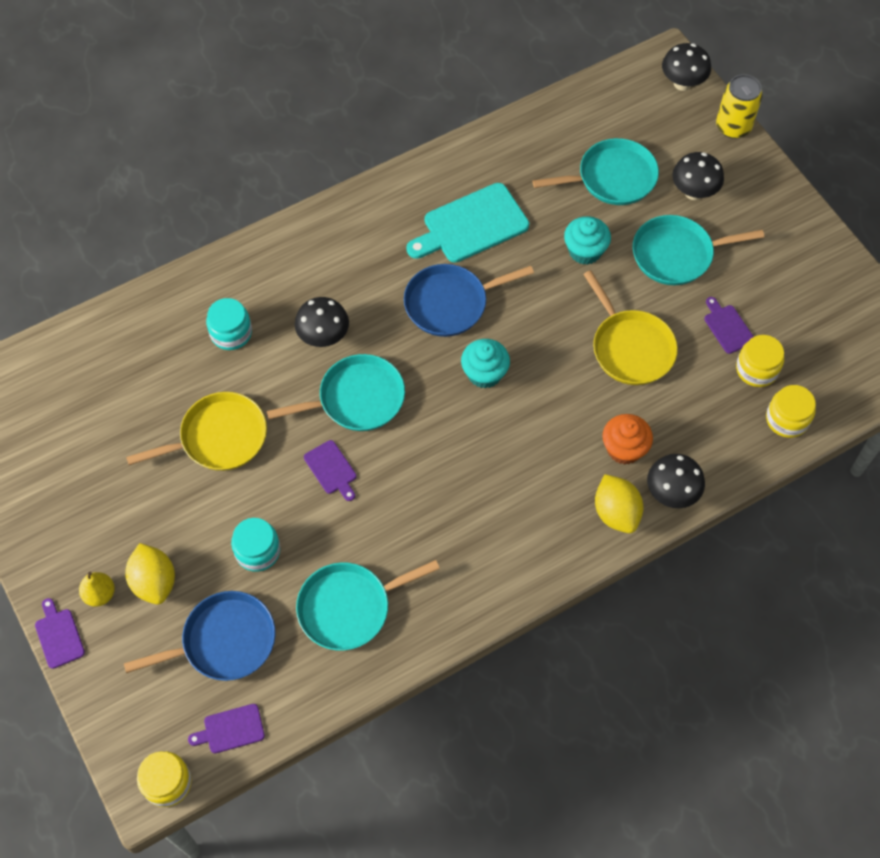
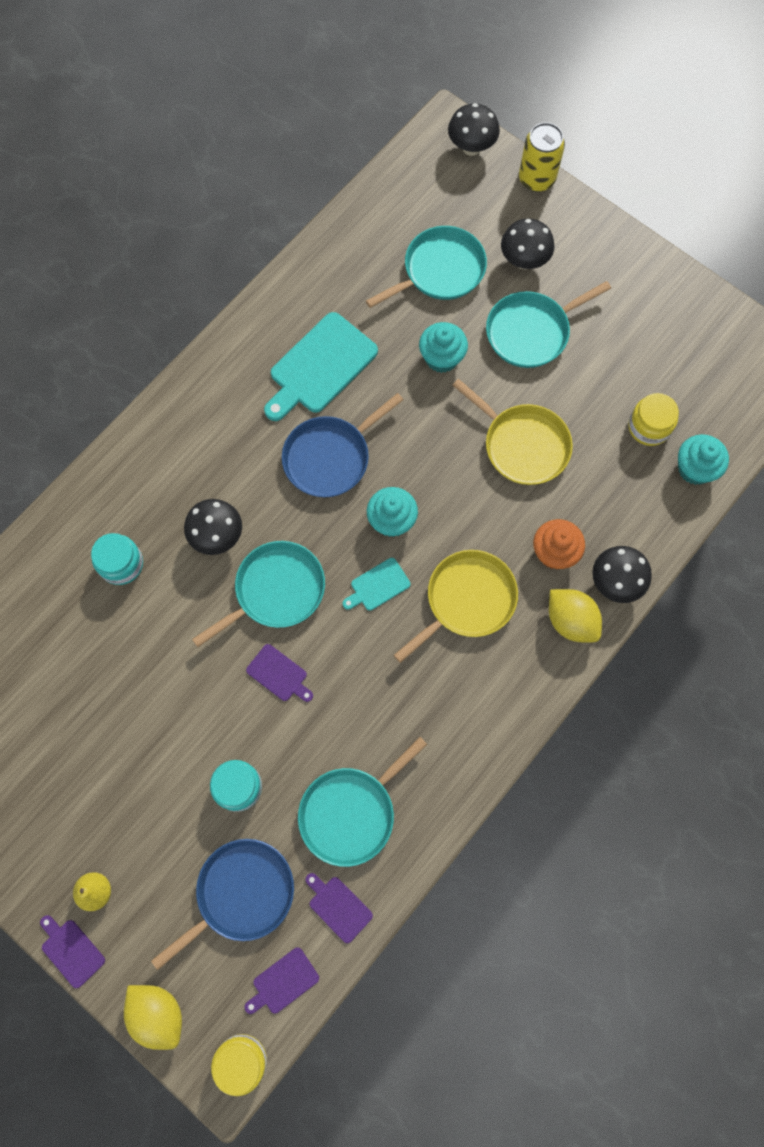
camera: 20 degrees left, 10 degrees up
(154, 582) = (146, 857): yellow lemon -> yellow lemon (158, 1013)
(219, 437) = (153, 680): yellow pan -> yellow pan (467, 600)
(450, 424) = (378, 585): none -> turquoise cutting board
(727, 327) = (606, 392): purple cutting board -> purple cutting board (338, 907)
(787, 419) = (695, 468): yellow jar -> turquoise cupcake

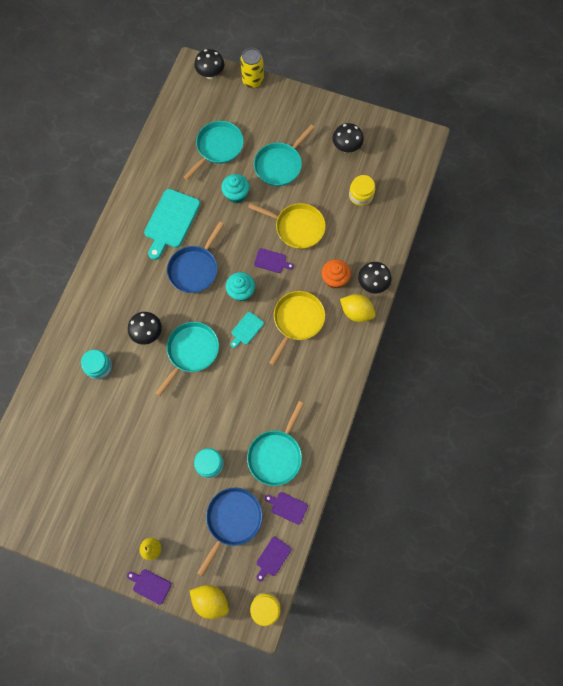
camera: 20 degrees left, 0 degrees up
(279, 674) = (210, 396): purple cutting board -> purple cutting board (271, 261)
(524, 261) = (262, 127): black mushroom -> black mushroom (346, 147)
(695, 468) = (392, 209): turquoise cupcake -> none

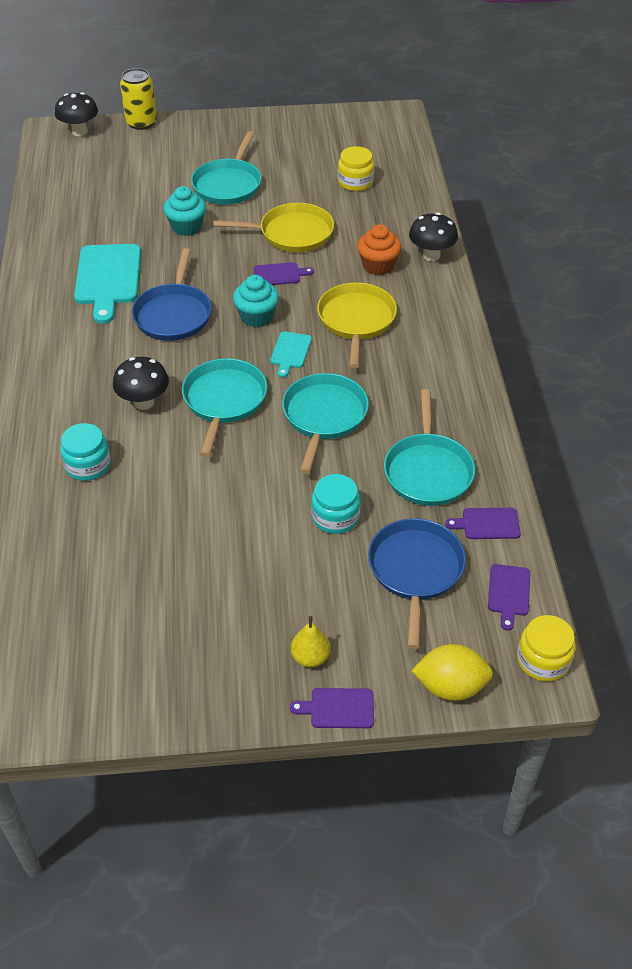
camera: 25 degrees left, 25 degrees down
(218, 147) = (132, 191): turquoise pan -> turquoise pan (324, 416)
(346, 147) = (305, 147): black mushroom -> none
(356, 312) = (430, 288): yellow lemon -> none

